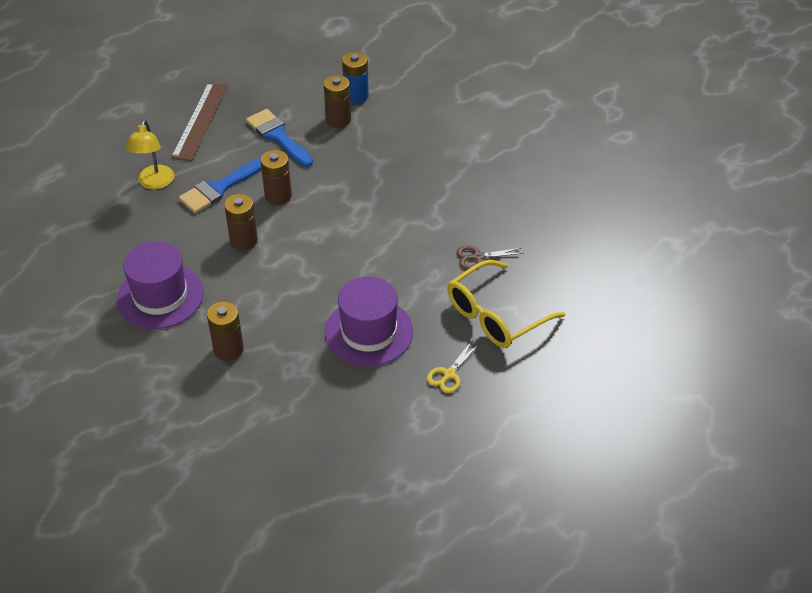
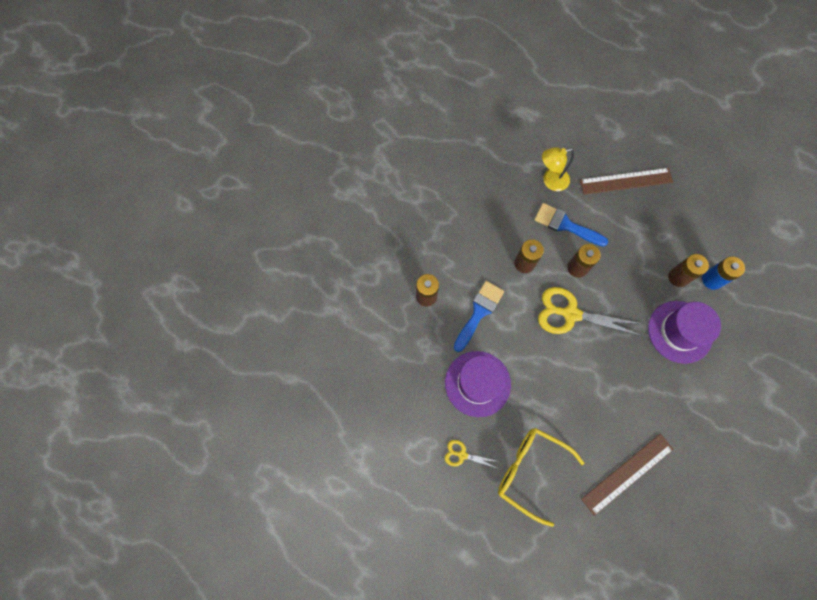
camera: 70 degrees right, 25 degrees up
(160, 296) = (452, 233): purple hat -> purple hat (680, 332)
(278, 136) = (637, 241): blue brush -> blue brush (479, 312)
(330, 220) = (570, 314): none -> yellow scissors
(478, 257) = (583, 438): brown scissors -> none
(532, 233) = (627, 473): none -> brown ruler

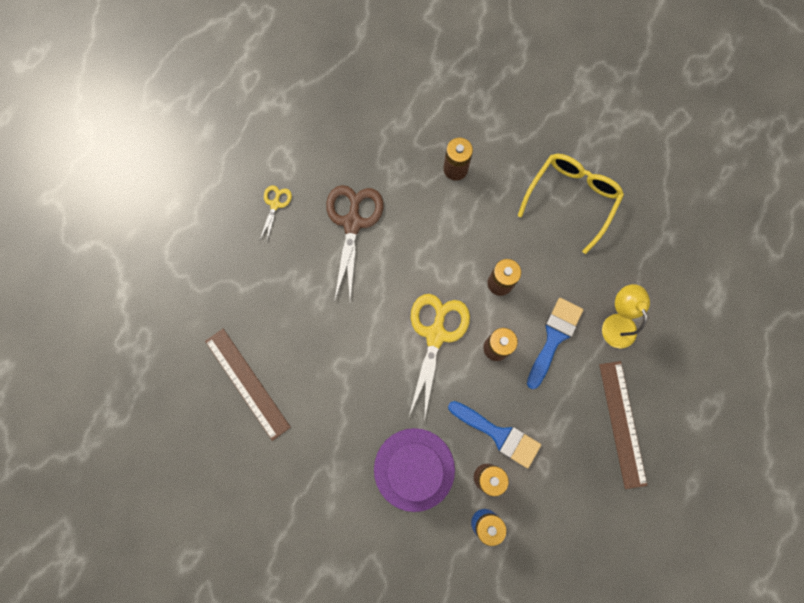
camera: 90 degrees right, 5 degrees up
(477, 383) = (353, 223): purple hat -> brown scissors
(479, 312) = (436, 227): blue brush -> blue brush (498, 434)
(530, 471) = (255, 275): yellow glasses -> yellow glasses (572, 198)

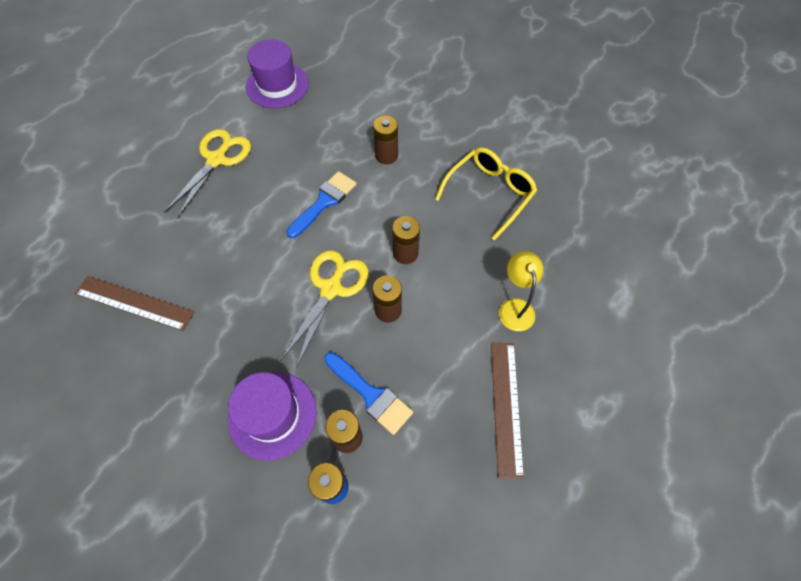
camera: 10 degrees right, 15 degrees down
(247, 383) = (134, 303): brown ruler -> brown ruler turned 45 degrees counterclockwise
(275, 204) = (217, 159): yellow scissors -> yellow scissors, size x2.03
(312, 93) = (277, 85): none -> purple hat
(353, 223) = (281, 184): brown scissors -> none
(554, 338) = (449, 310): blue brush -> blue brush (324, 202)

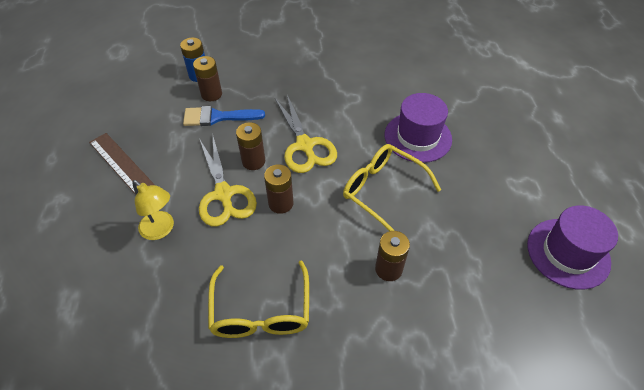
camera: 135 degrees right, 10 degrees down
(134, 303) = (401, 63): brown ruler -> none
(217, 159) = (496, 157): yellow scissors -> yellow scissors (224, 194)
(272, 415) = (263, 76): purple hat -> purple hat (418, 137)
(324, 202) = (382, 191): blue brush -> yellow glasses

